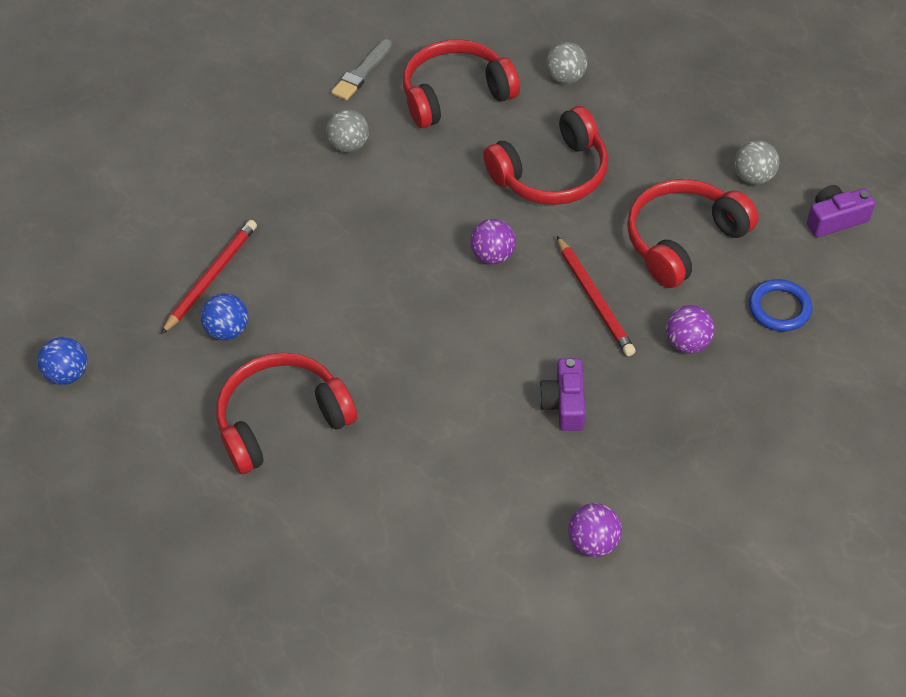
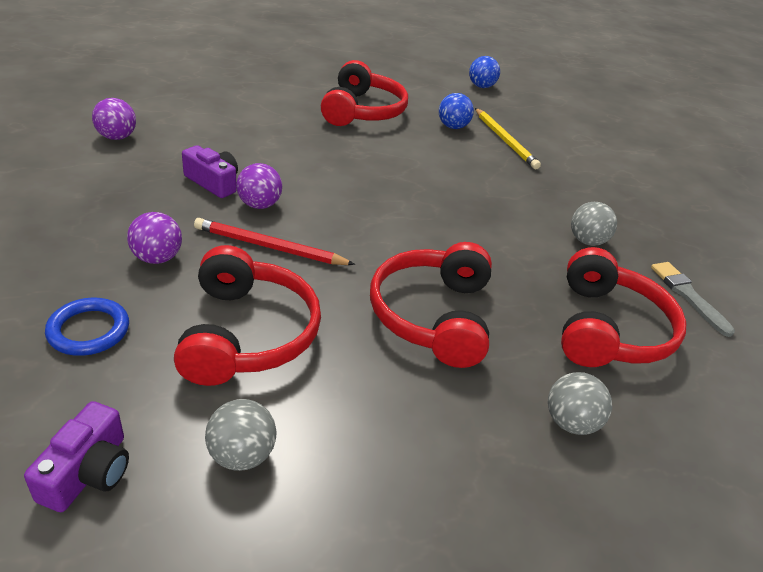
camera: 120 degrees right, 15 degrees down
(211, 277) = (505, 140): red pencil -> yellow pencil
(493, 256) = (381, 232): purple ball -> purple ball (259, 205)

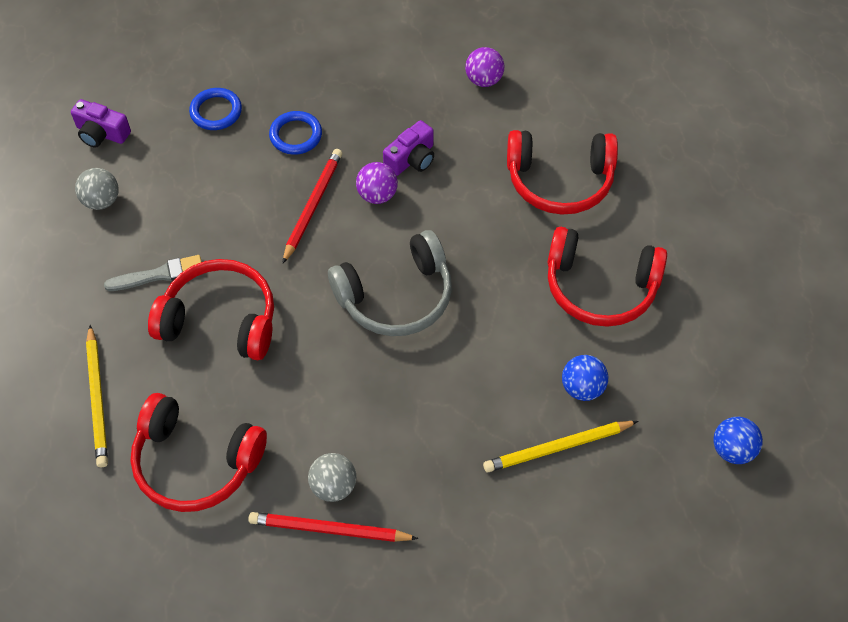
camera: 100 degrees right, 20 degrees up
(157, 258) = (296, 135): purple ball -> blue ring
(246, 333) = (207, 196): red headphones -> red headphones (559, 180)
(383, 200) = (396, 296): none -> grey headphones
(570, 422) = (98, 398): grey ball -> yellow pencil
(626, 244) = (329, 530): none -> red pencil
(688, 295) = (240, 564): grey brush -> grey brush (159, 275)

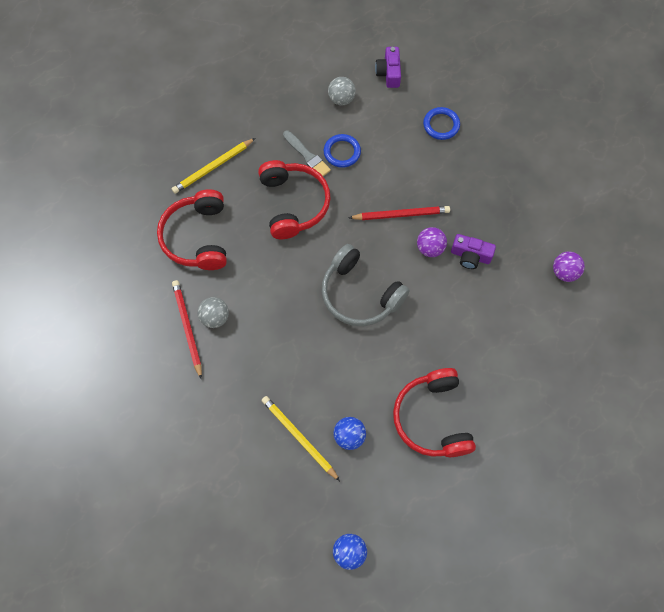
camera: 65 degrees right, 10 degrees up
(296, 135) = (449, 179): blue ring -> blue ring (342, 152)
(559, 180) = (506, 357): red headphones -> none

